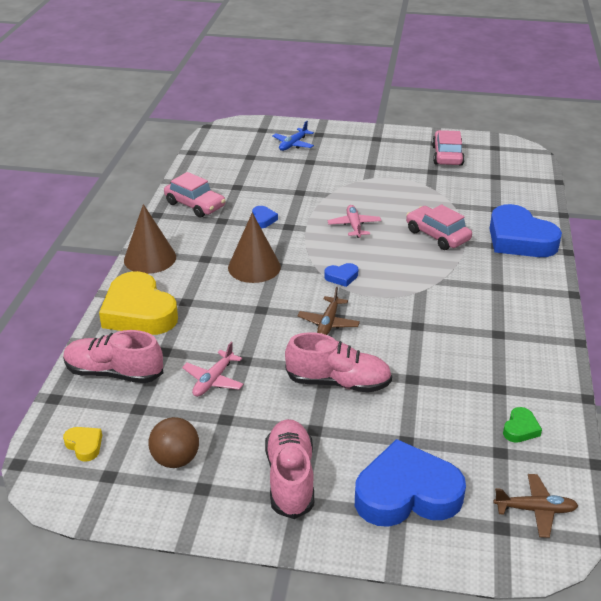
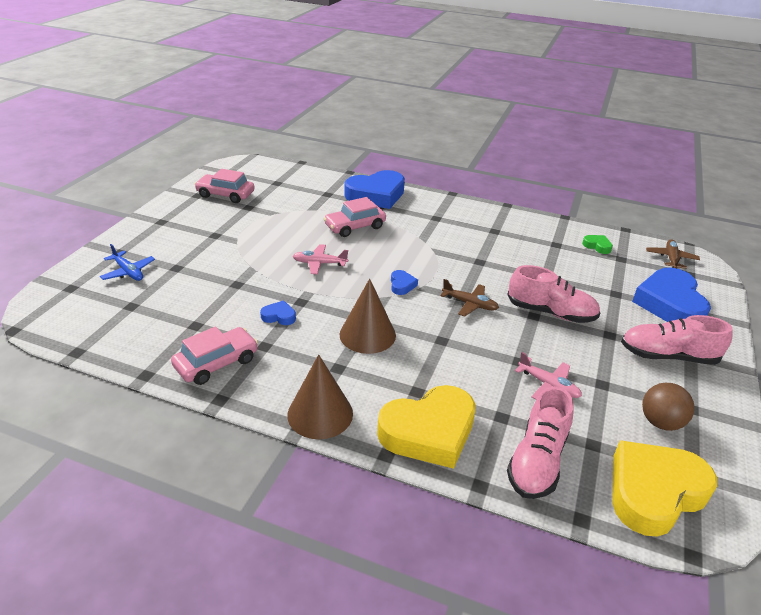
camera: 80 degrees left, 0 degrees up
(84, 445) = (654, 492): yellow heart -> yellow heart, size x2.38
(338, 382) = (551, 312): pink shoe -> pink shoe turned 90 degrees clockwise

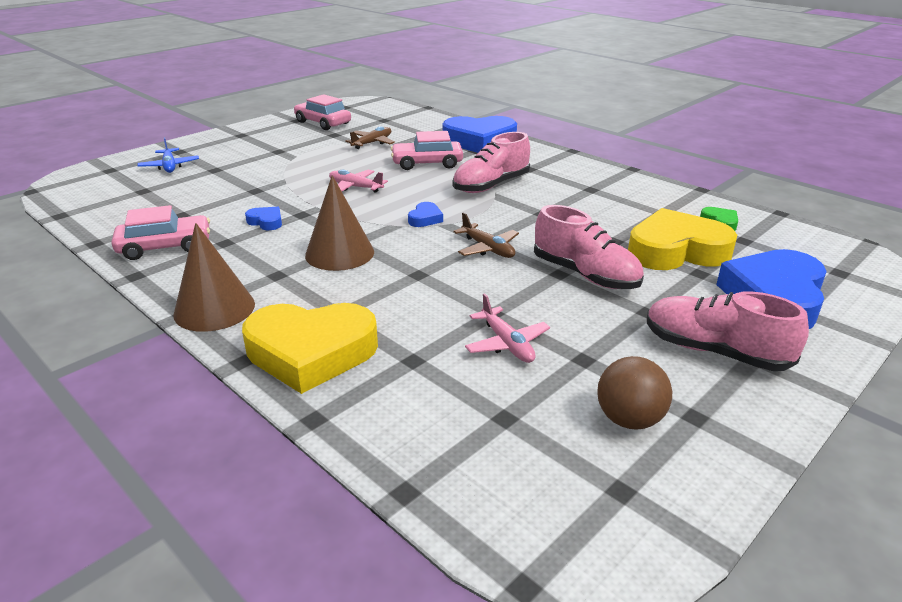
camera: 25 degrees right, 5 degrees down
(537, 461) = (411, 414): pink shoe -> pink shoe (491, 185)
(654, 492) = (539, 493): yellow heart -> yellow heart (676, 251)
(671, 258) = (823, 252): brown plane -> brown plane (372, 143)

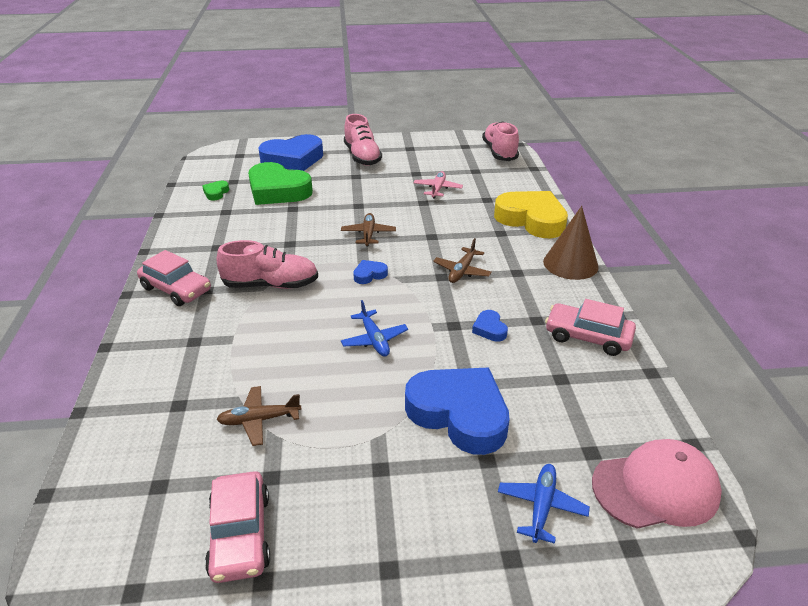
camera: 140 degrees left, 5 degrees up
(92, 190) = (655, 488): none -> pink cap
(339, 253) = (462, 271): brown cone -> brown plane
(355, 187) = (374, 339): pink plane -> blue plane
(427, 163) = (267, 343): pink car -> pink car (176, 289)
(479, 141) = (161, 355): blue heart -> blue heart (459, 414)
(585, 275) = (347, 199): pink shoe -> pink shoe (499, 152)
(629, 419) = (433, 155): brown ball -> none
(676, 251) = (277, 191): yellow heart -> green heart

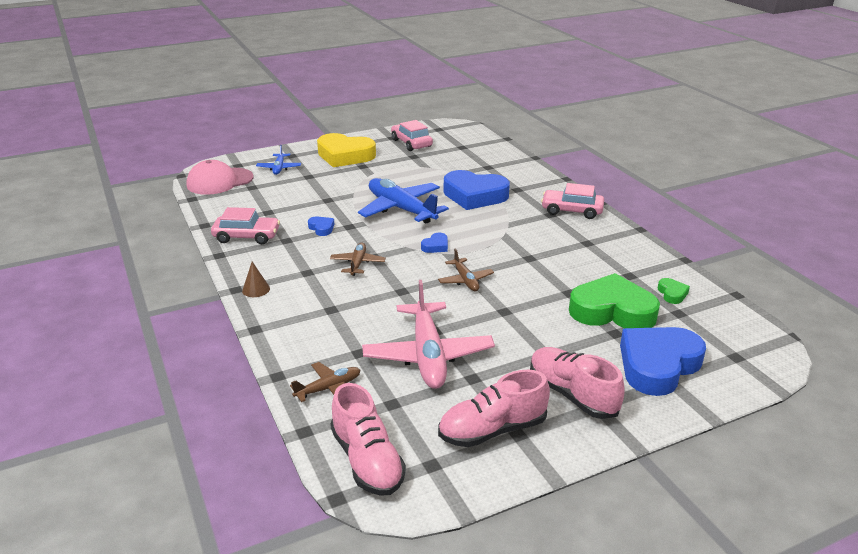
camera: 160 degrees right, 5 degrees down
(259, 420) = (438, 169): brown plane -> brown plane (328, 388)
(271, 285) = (506, 225): pink shoe -> pink shoe (492, 430)
(374, 339) = (401, 209): blue plane -> blue plane, size x1.97
(437, 189) = (428, 355): pink plane -> pink plane, size x1.97
(459, 414) = (329, 188): blue heart -> blue heart (474, 196)
(531, 220) = (299, 333): yellow heart -> yellow heart (345, 156)
(570, 264) = (256, 289): brown cone -> brown cone, size x0.51

